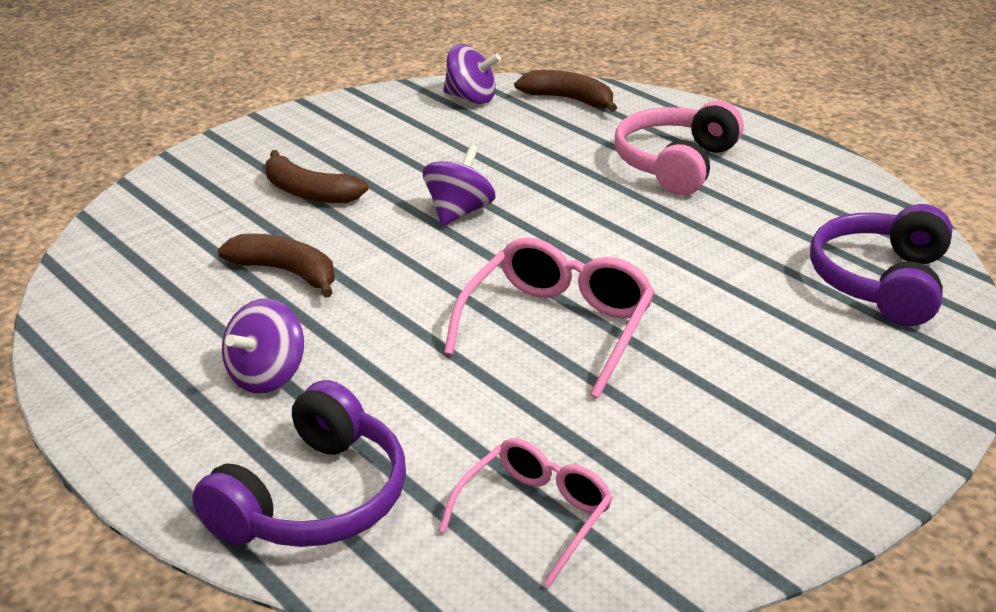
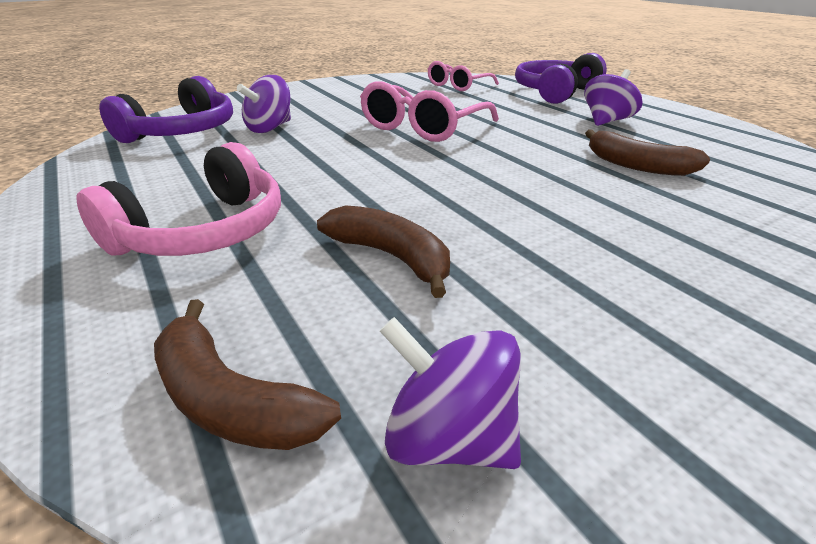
camera: 170 degrees left, 0 degrees up
(309, 192) = (674, 235): brown banana -> brown banana (391, 257)
(459, 212) = (486, 199): purple spinning top -> purple spinning top (270, 128)

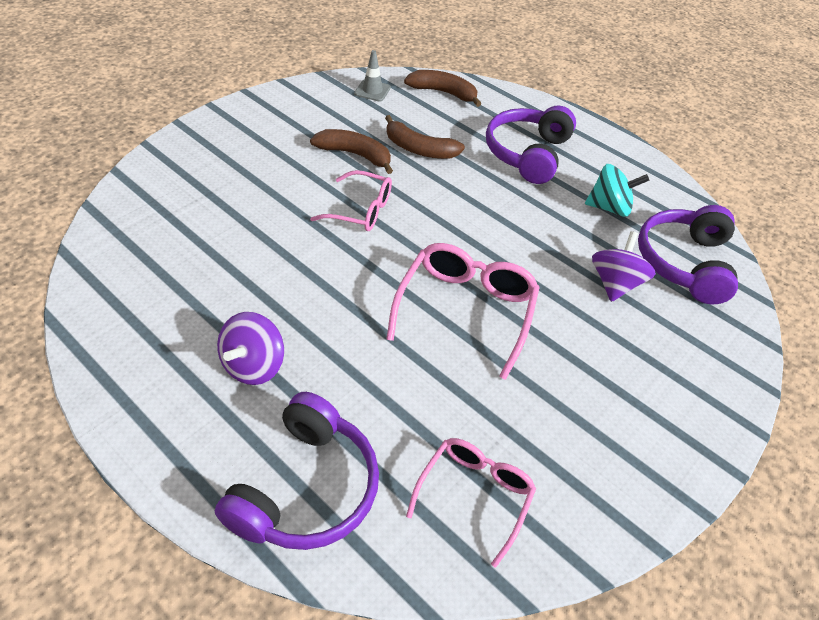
camera: 160 degrees right, 15 degrees up
(184, 168) = (609, 208): none -> turquoise spinning top
(204, 232) = (527, 154): pink headphones -> purple headphones
(449, 438) = (372, 91): purple spinning top -> grey traffic cone
(512, 192) = (361, 210): none -> pink glasses
(636, 165) = (255, 261): brown banana -> brown banana (355, 155)

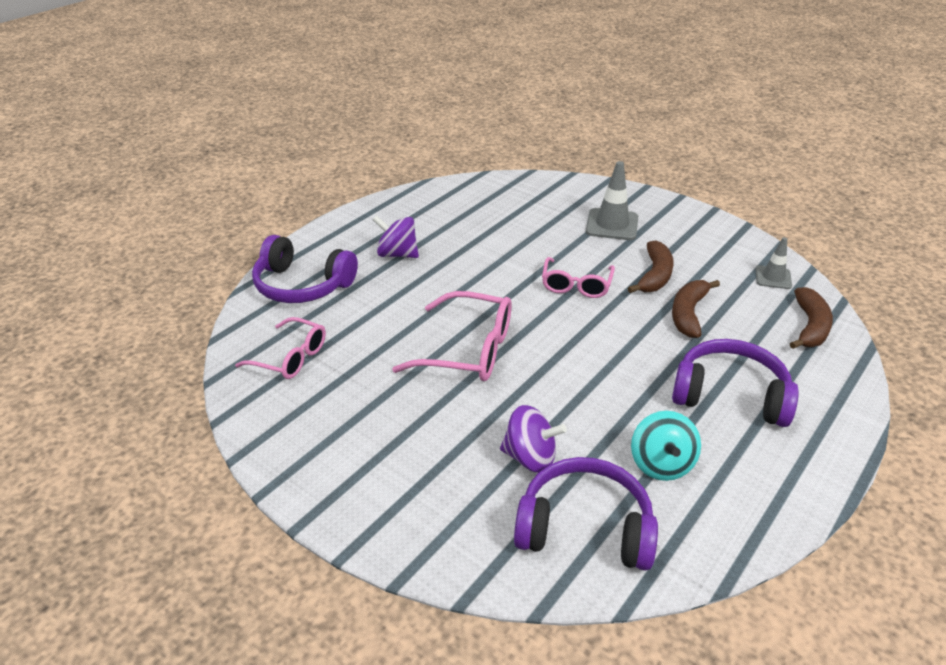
camera: 90 degrees right, 10 degrees down
(250, 163) = (612, 225): none -> grey traffic cone

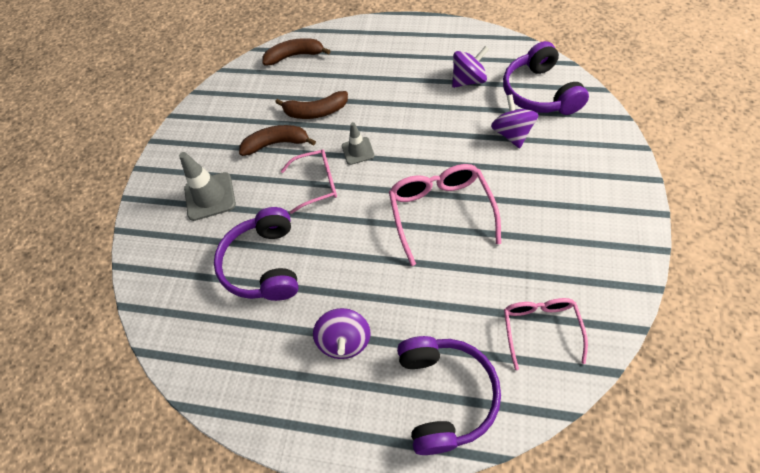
camera: 110 degrees left, 20 degrees up
(661, 464) = (468, 80): turquoise spinning top -> purple spinning top
(730, 395) = (388, 71): purple headphones -> purple headphones (264, 264)
(773, 277) = (244, 84): grey traffic cone -> grey traffic cone (358, 151)

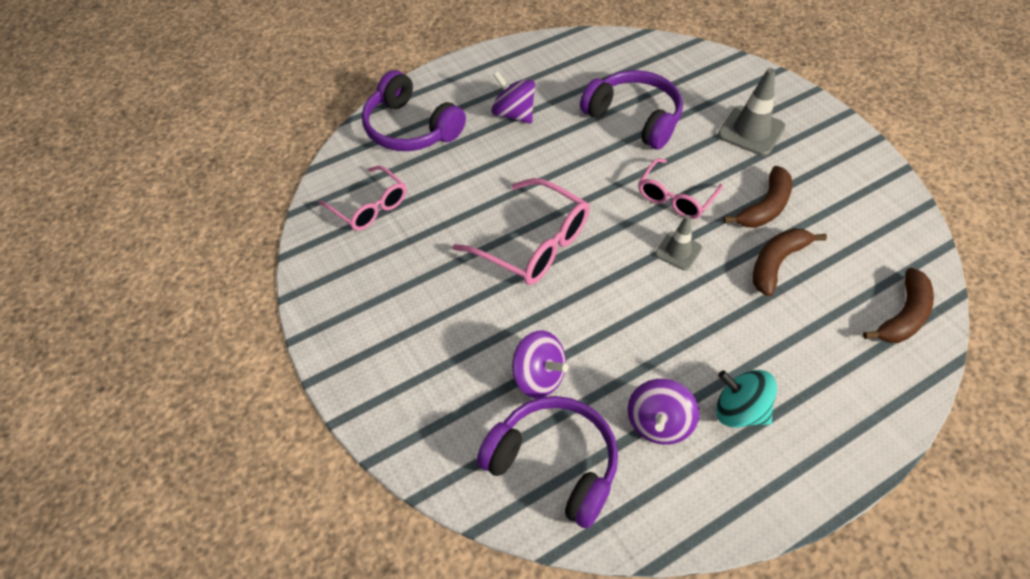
camera: 130 degrees right, 5 degrees down
(423, 64) = (739, 411): none -> turquoise spinning top

